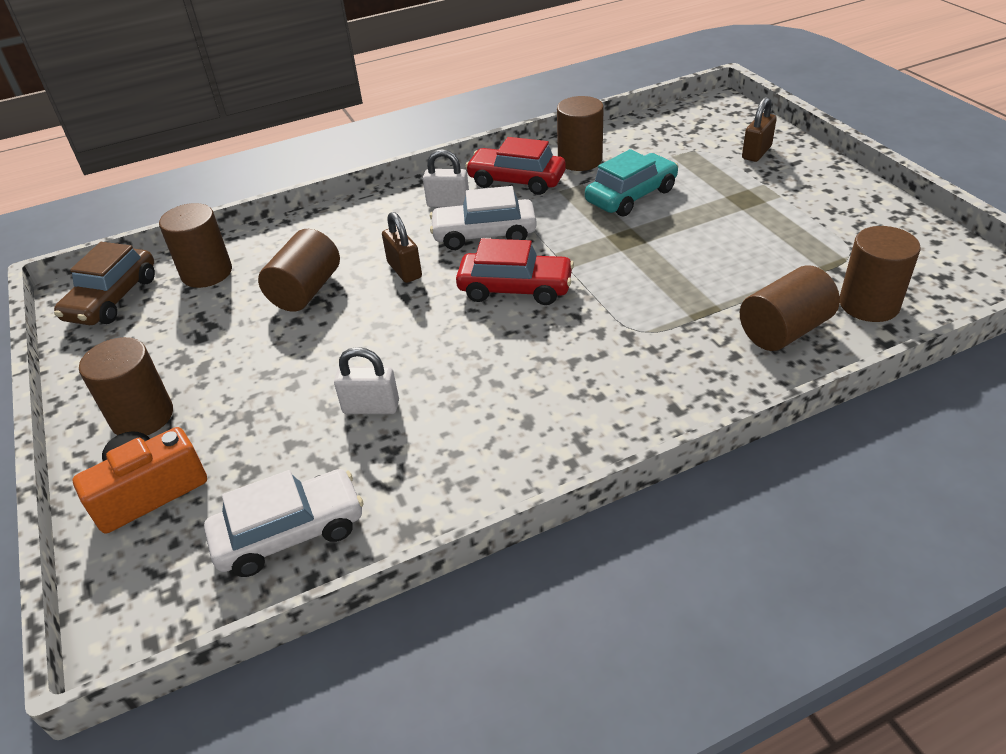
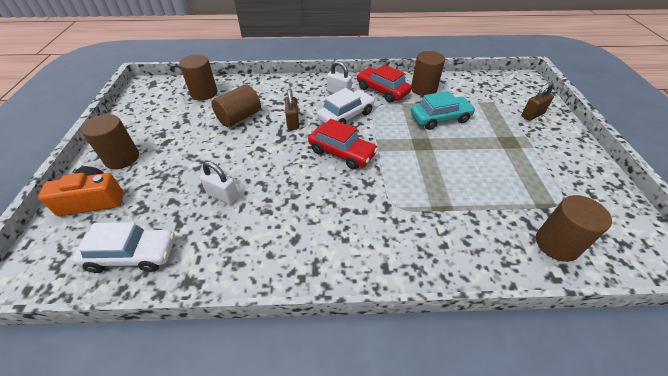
camera: 20 degrees right, 5 degrees up
(113, 299) = (157, 93): brown car -> none
(484, 234) = (346, 116): white car -> white car turned 120 degrees clockwise
(784, 330) = (486, 240): brown cylinder -> none

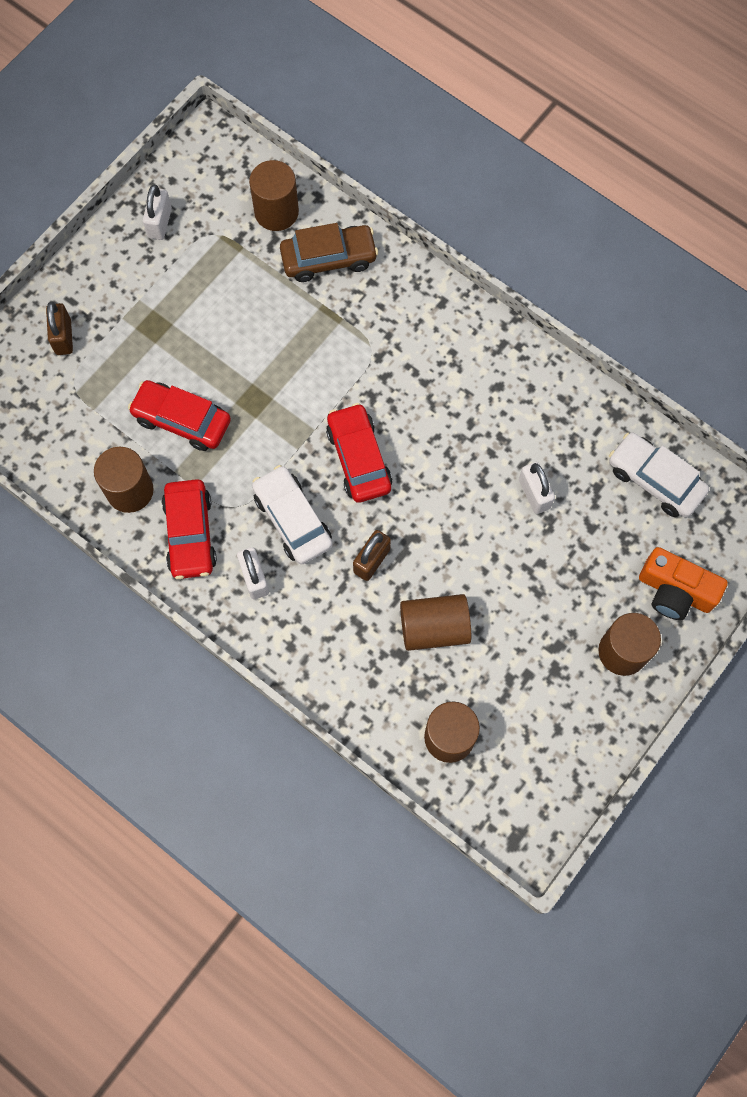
camera: 140 degrees left, 25 degrees up
(346, 116) = (292, 520): white car -> white car turned 60 degrees clockwise
(440, 118) = (182, 420): turquoise car -> red car
(487, 239) = (329, 258): none -> brown car
(532, 115) = (63, 337): brown padlock -> brown padlock turned 75 degrees clockwise
(591, 187) = (160, 223): none -> white padlock

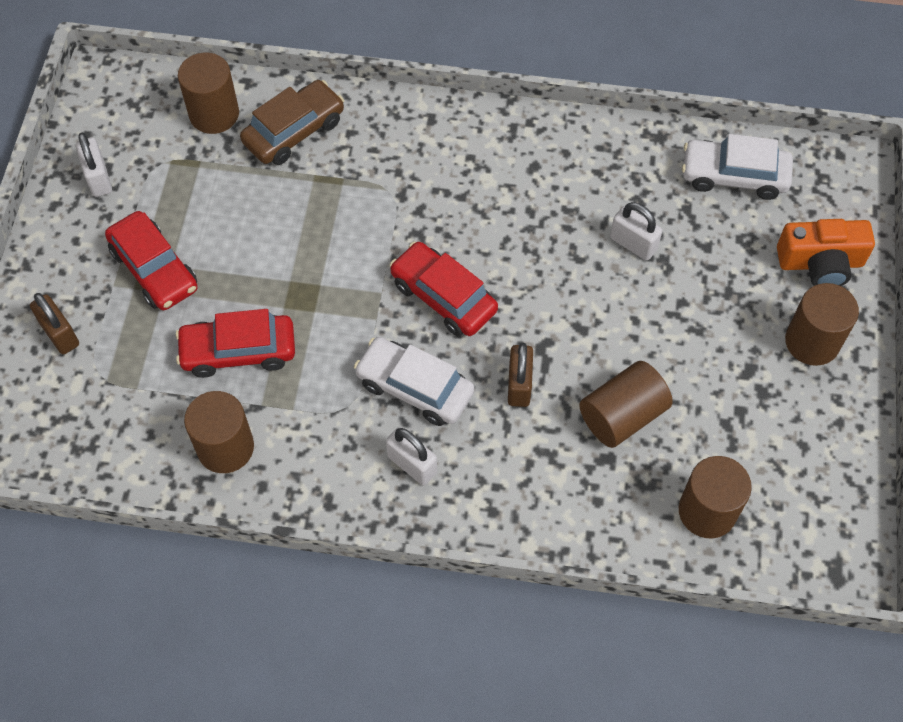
camera: 30 degrees left, 10 degrees down
(190, 534) = (317, 456): red car -> red car (154, 269)

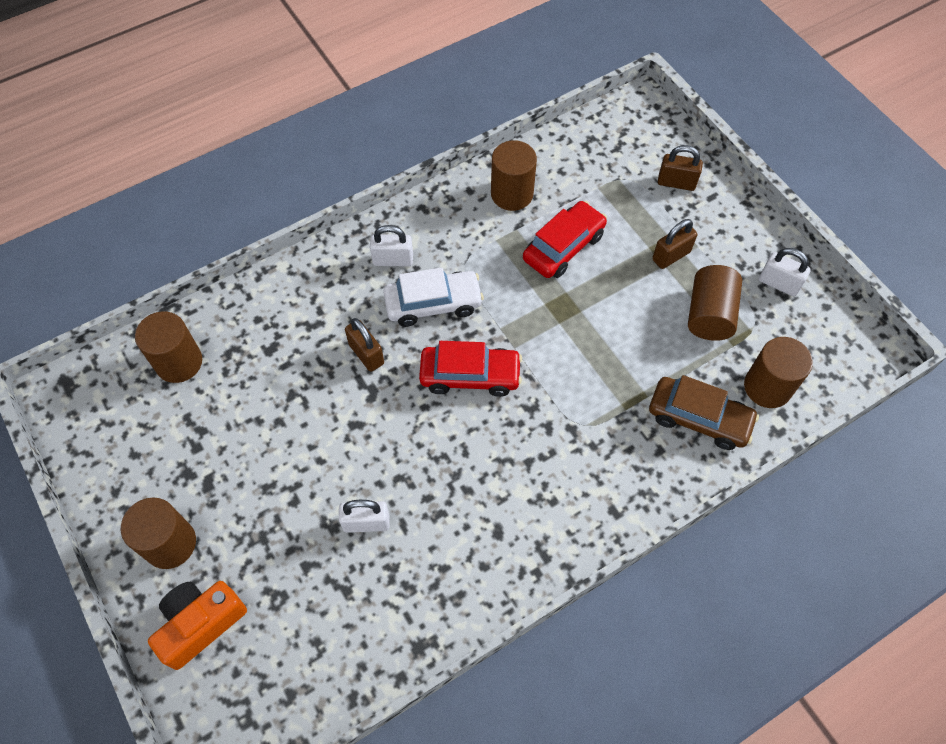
camera: 140 degrees right, 0 degrees up
(154, 269) = (671, 256): red car -> brown padlock
(294, 131) = (699, 418): brown car -> brown car turned 75 degrees counterclockwise
(622, 415) = (280, 384): brown cylinder -> brown cylinder (709, 314)
(734, 176) = (327, 657): white car -> none

